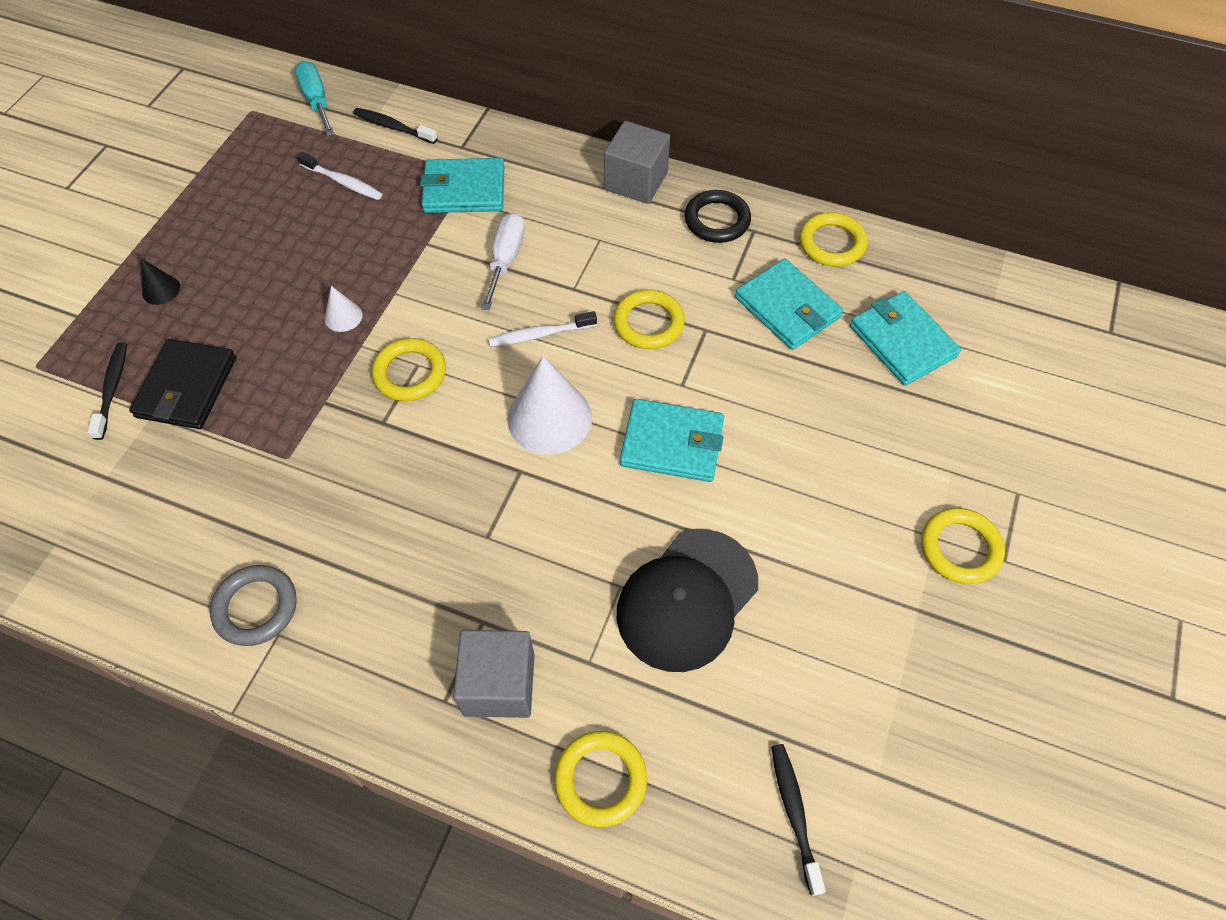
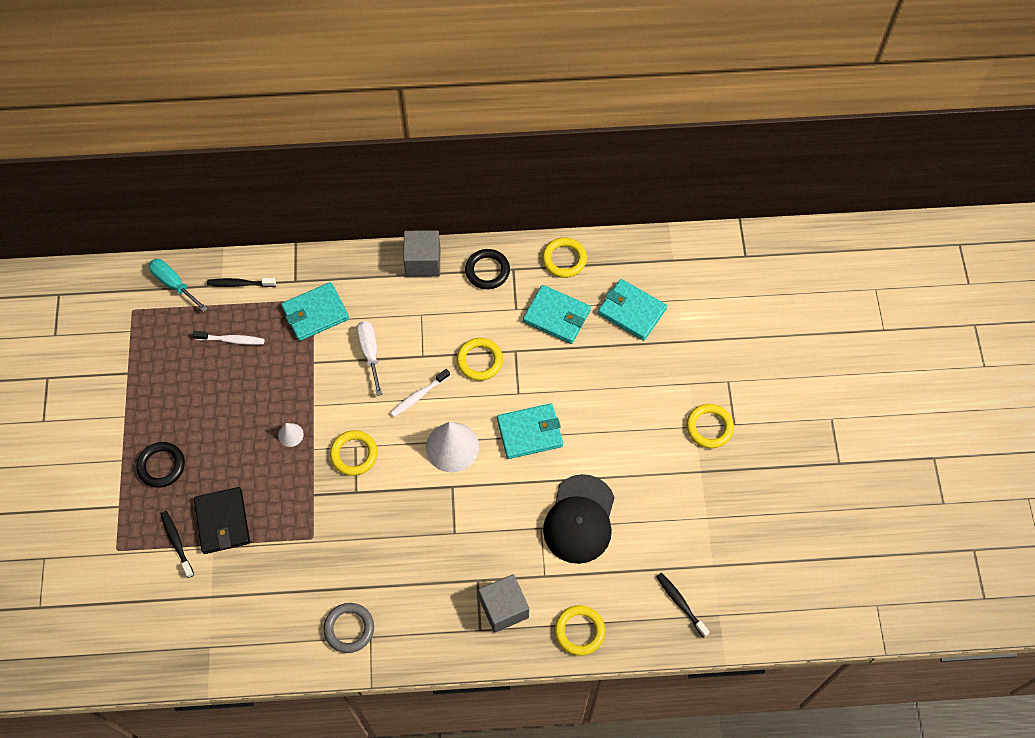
camera: 25 degrees left, 5 degrees up
(161, 290) = (161, 466): black cone -> black ring

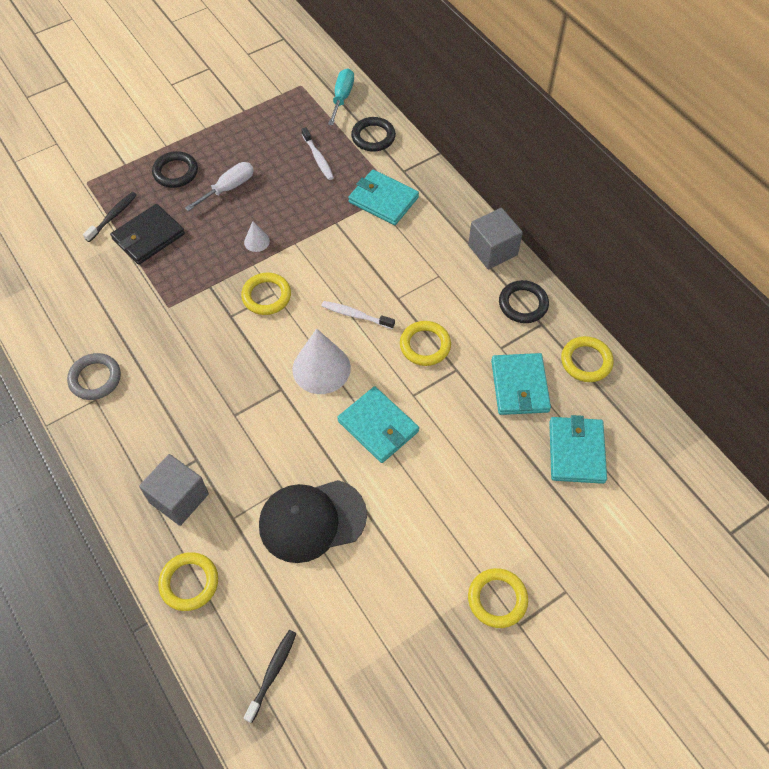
camera: 60 degrees right, 5 degrees down
(240, 284) = (373, 137): black toothbrush -> black ring
(370, 353) = (373, 257): white screwdriver -> white screwdriver (229, 188)

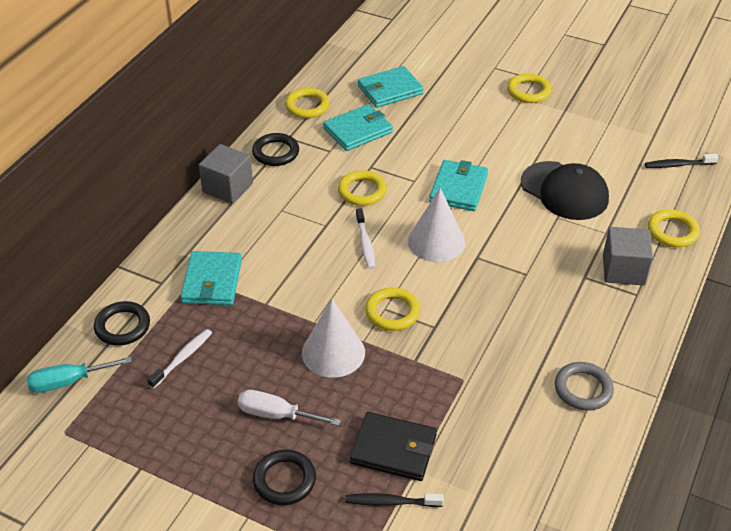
camera: 120 degrees left, 15 degrees down
(256, 241) = (333, 352): white cone -> white cone, size x2.10

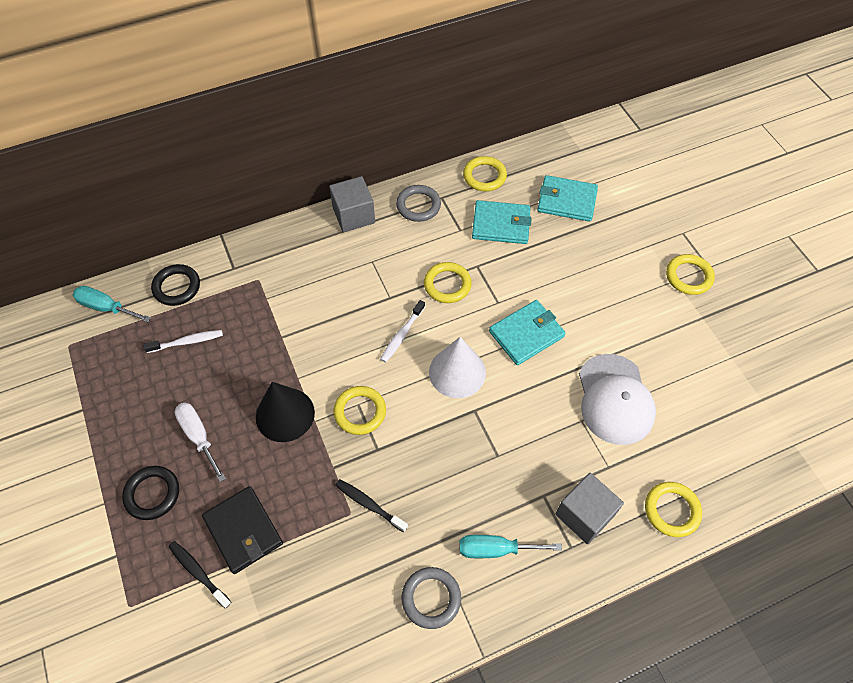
camera: 40 degrees right, 15 degrees up
(212, 281) = (265, 291): turquoise wallet -> none
(276, 152) = (418, 205): black ring -> grey ring
(333, 352) = (285, 414): white cone -> black cone
(564, 191) = (615, 399): black cap -> white cap
(591, 329) = (495, 549): none -> turquoise screwdriver
(678, 165) = (753, 446): black toothbrush -> black toothbrush (369, 504)

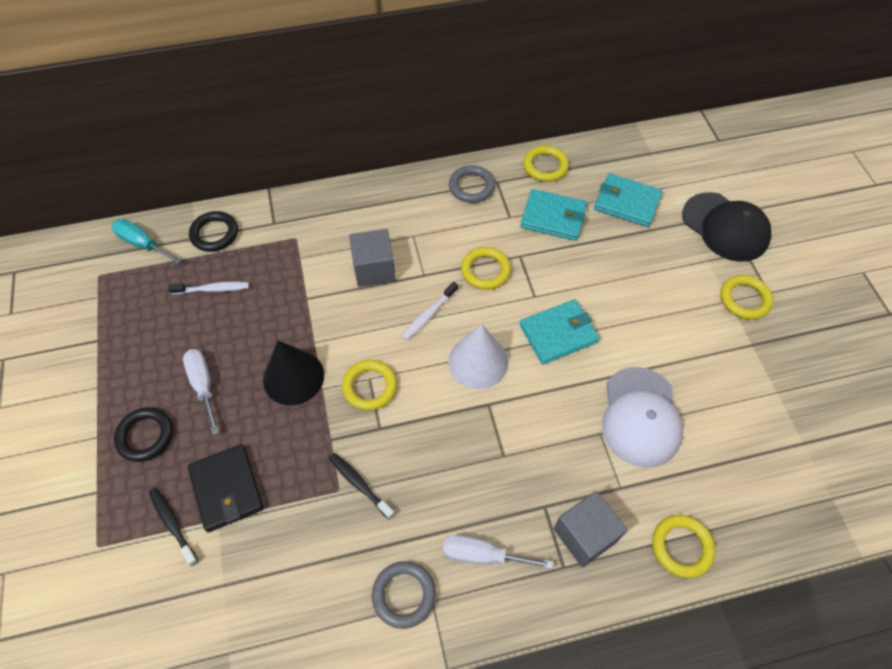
camera: 10 degrees right, 0 degrees up
(354, 215) = (404, 187): grey cube -> grey cube (374, 269)
(495, 549) = (482, 555): turquoise screwdriver -> white screwdriver
(660, 211) = (725, 227): none -> black cap

